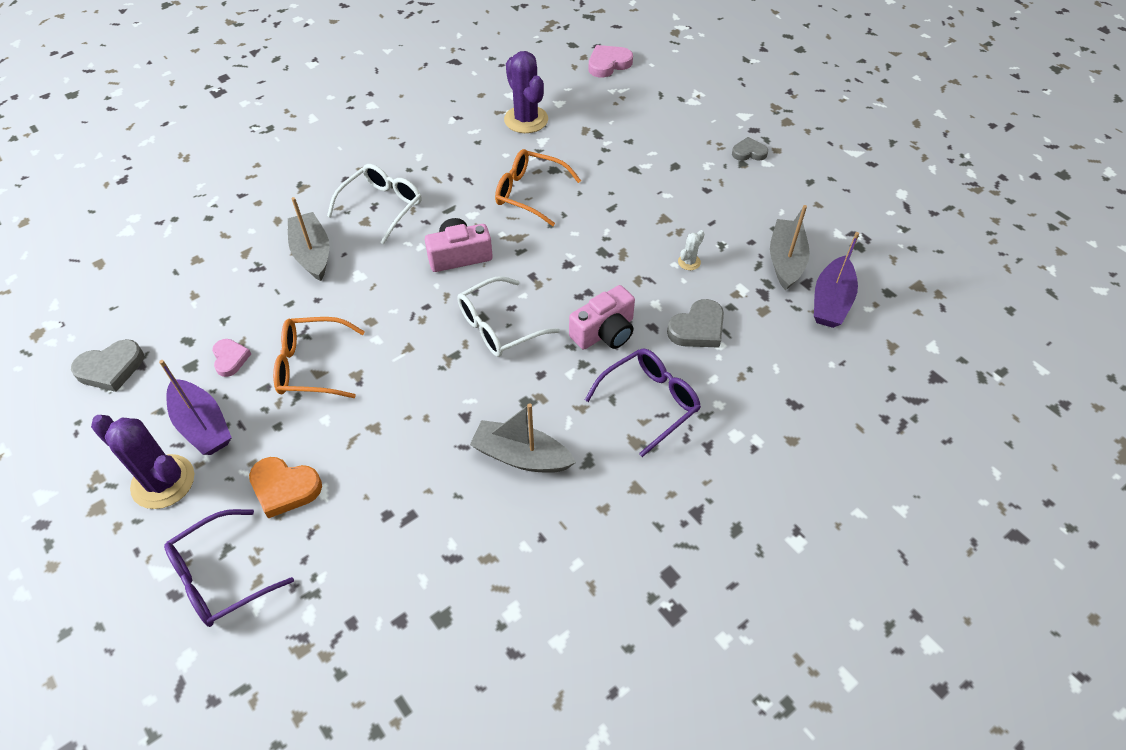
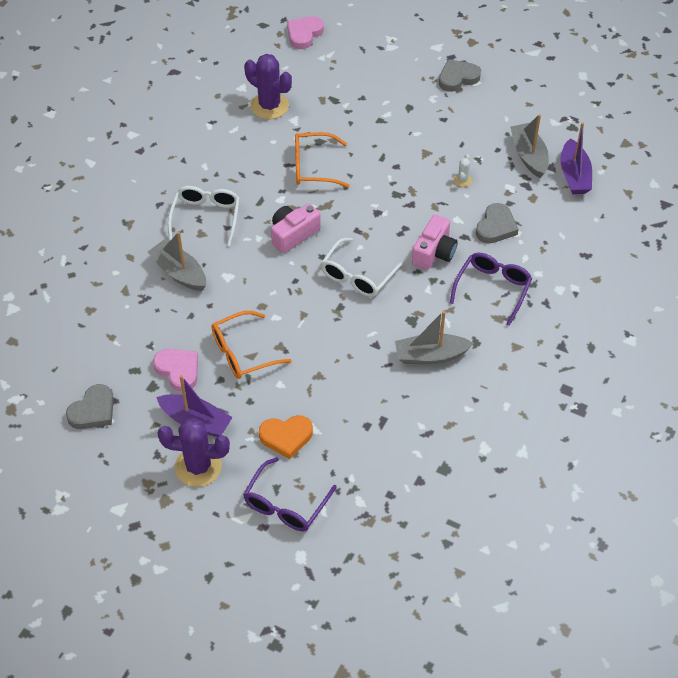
camera: 25 degrees left, 0 degrees up
(230, 359) = (178, 370): pink heart -> pink heart, size x1.51
(749, 152) = (457, 78): grey heart -> grey heart, size x1.51

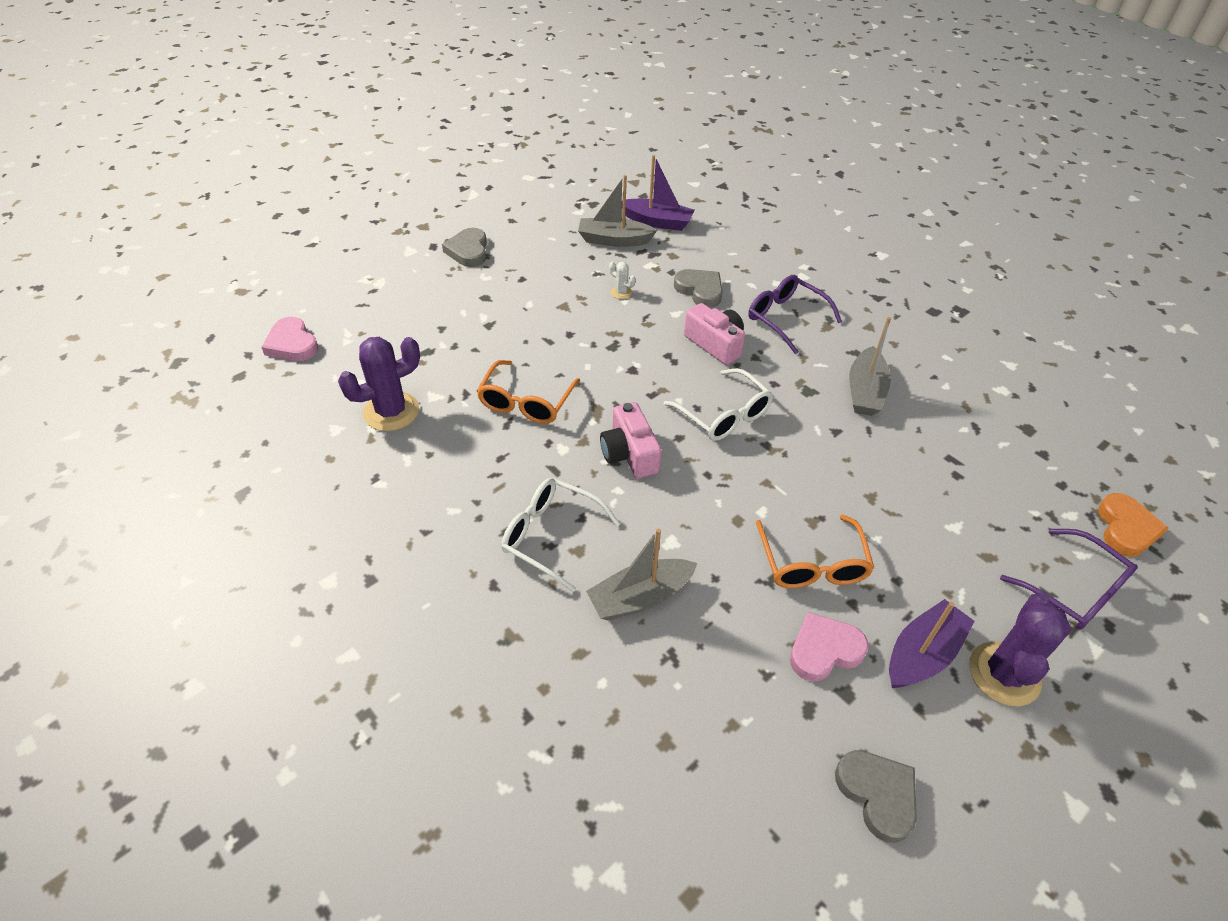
camera: 70 degrees left, 5 degrees down
(286, 437) = (964, 558): orange heart -> orange heart (1126, 529)

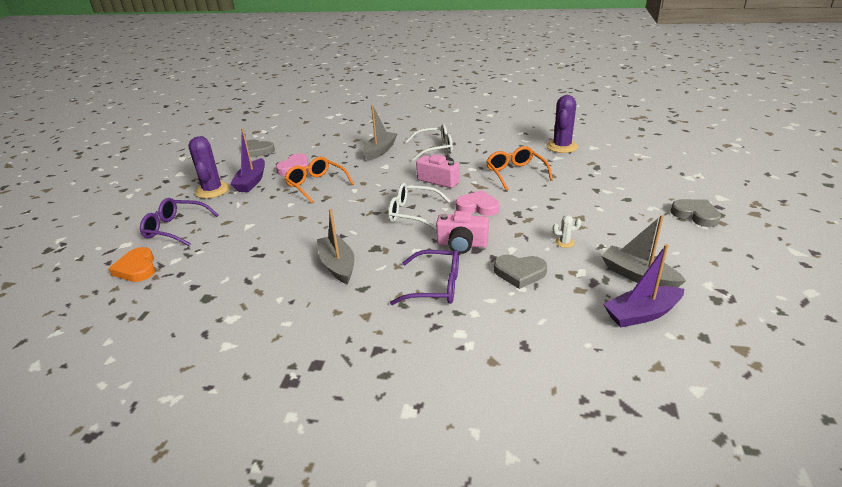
camera: 145 degrees right, 15 degrees down
(292, 344) = (652, 143): pink heart -> pink heart (478, 207)
(614, 240) = (638, 276): grey boat -> grey boat turned 105 degrees counterclockwise

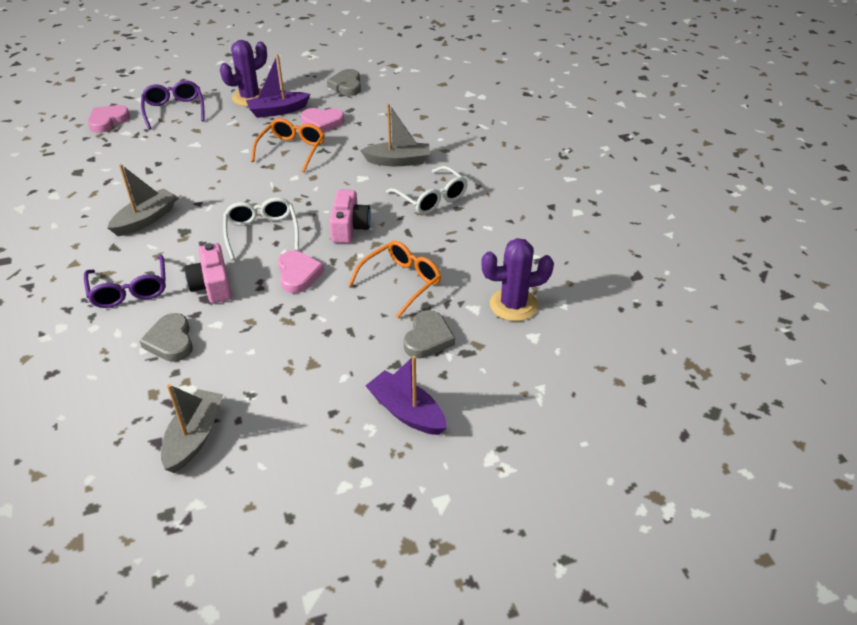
camera: 60 degrees right, 10 degrees up
(137, 268) = (108, 121): orange heart -> pink heart
(564, 242) = (246, 362): white cactus -> none
(641, 314) = (120, 450): purple boat -> purple boat (406, 412)
(695, 215) = (370, 476): grey heart -> grey heart (428, 338)

